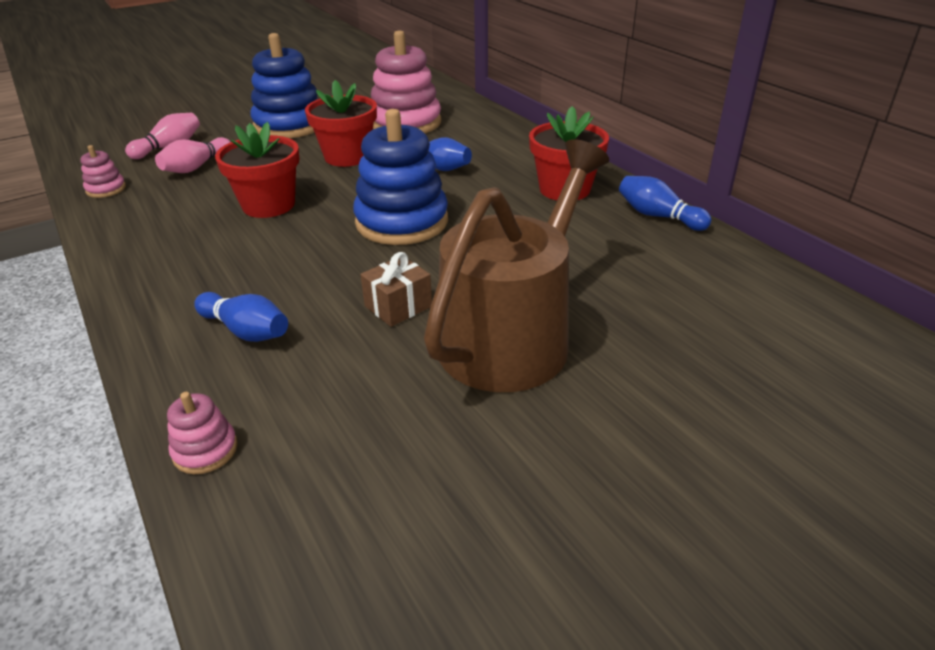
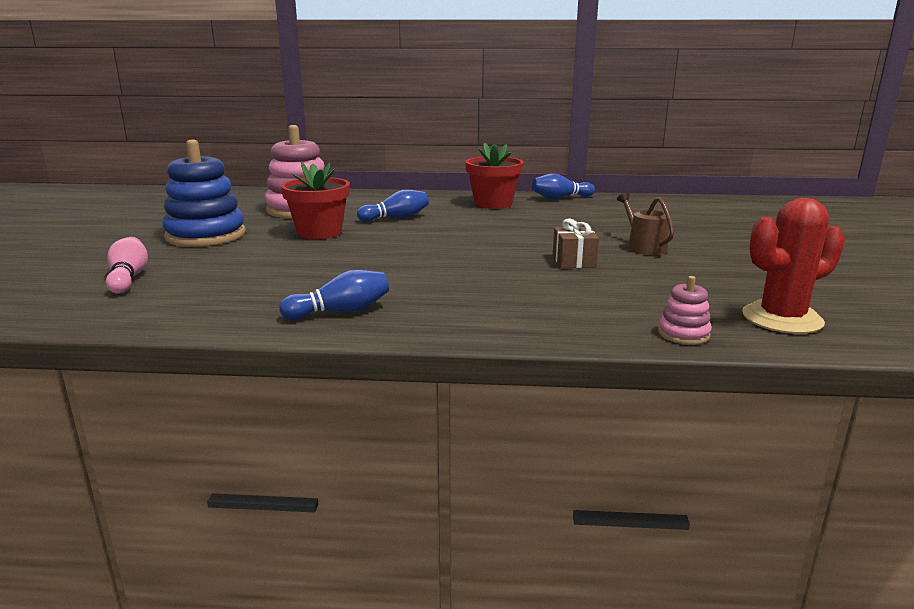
camera: 55 degrees left, 15 degrees down
(106, 189) = (165, 314): pink stacking toy -> none
(196, 167) = (209, 275): pink bowling pin -> none
(246, 331) = (544, 302): blue bowling pin -> blue bowling pin (340, 311)
(268, 205) = (352, 266): red flower pot -> none
(312, 524) = (782, 319): none -> red cactus
(402, 222) = (461, 240): blue stacking toy -> none
(512, 336) = (644, 247): brown watering can -> brown watering can, size x0.44

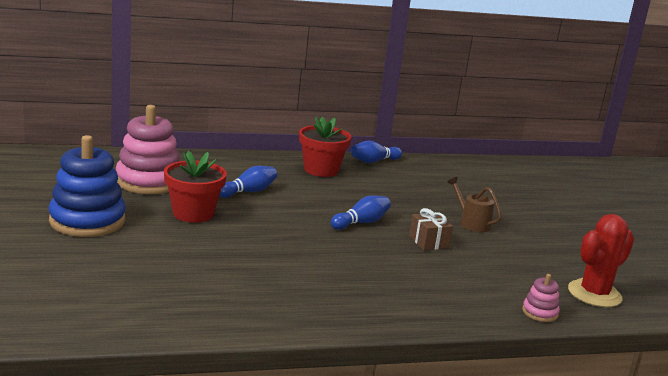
camera: 20 degrees left, 0 degrees up
(128, 278) = (67, 280): pink bowling pin -> none
(340, 311) = (287, 308): blue bowling pin -> blue bowling pin (361, 223)

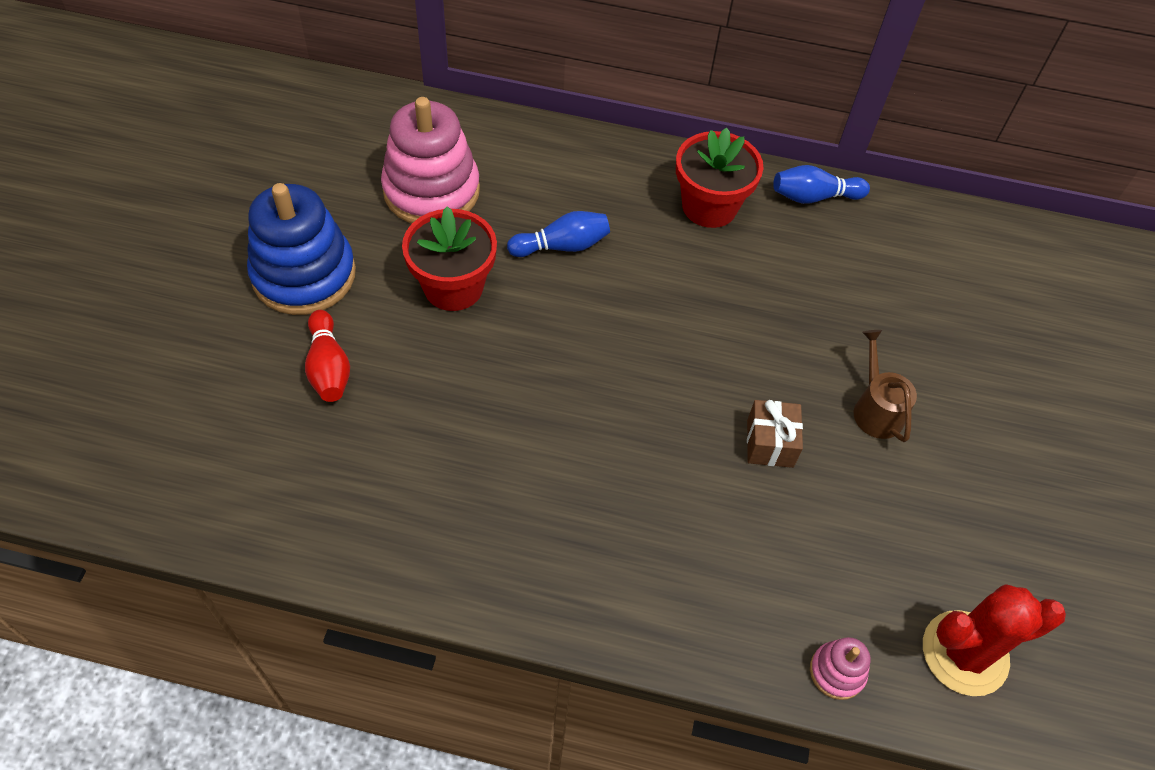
camera: 25 degrees right, 35 degrees up
(135, 253) = (329, 367): none -> red bowling pin
(361, 223) = (691, 366): blue bowling pin -> none

